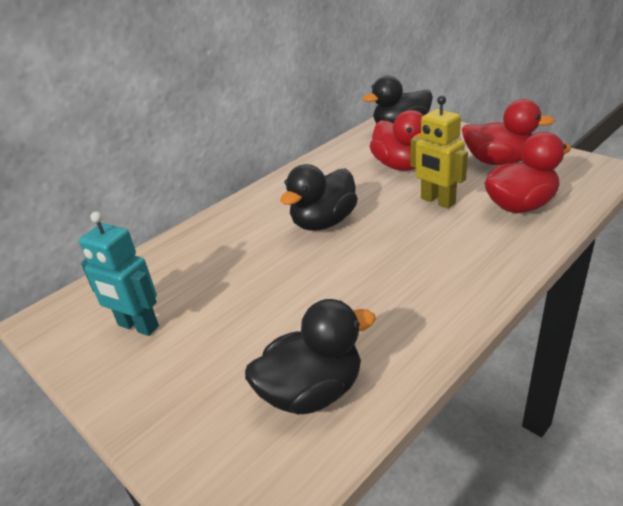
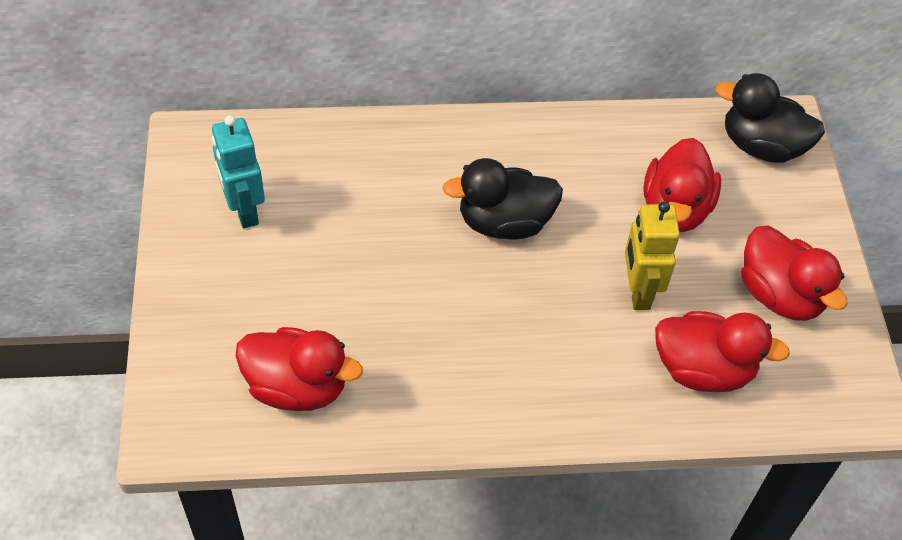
camera: 35 degrees right, 20 degrees up
(312, 392) = (297, 387): black duck -> red duck

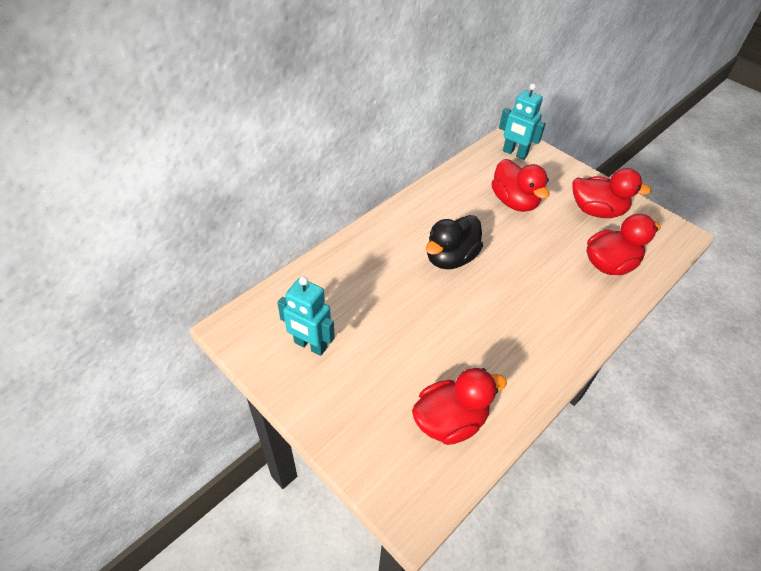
camera: 40 degrees left, 5 degrees down
(638, 291) = (544, 248): yellow robot -> none
(761, 146) = (514, 153): black duck -> turquoise robot

